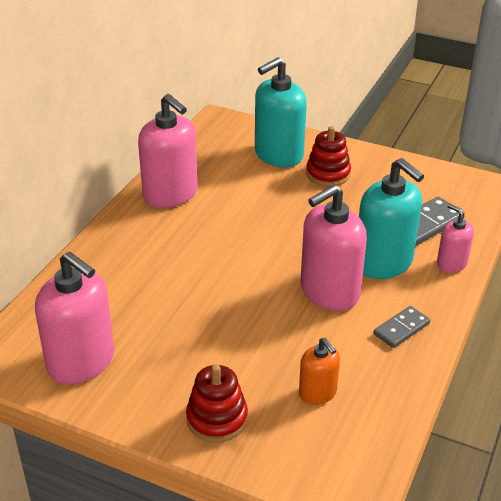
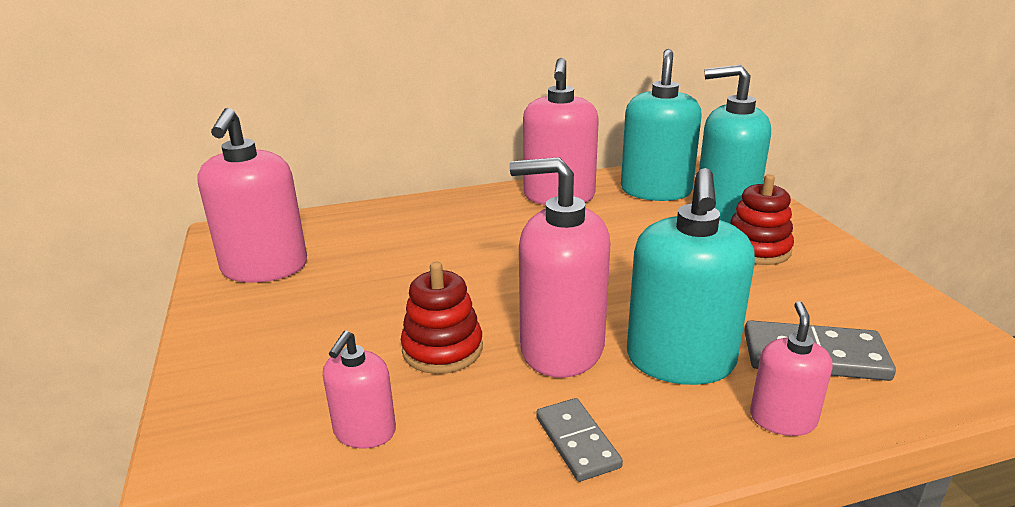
camera: 50 degrees right, 10 degrees down
(217, 419) = (248, 380): red stacking toy -> red stacking toy (442, 349)
(220, 158) = (656, 191): none -> turquoise soap dispenser
(317, 393) = (364, 431): orange soap dispenser -> pink soap dispenser
(401, 329) = (577, 442): grey domino -> grey domino turned 60 degrees clockwise

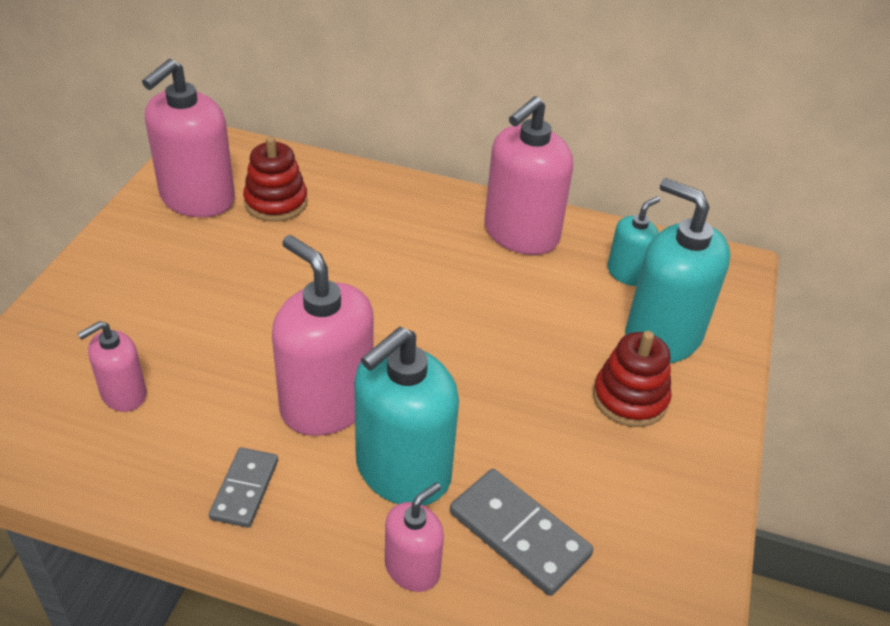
camera: 30 degrees right, 15 degrees up
(442, 349) = (242, 353): red stacking toy -> red stacking toy (276, 202)
(656, 191) = (627, 273): turquoise soap dispenser -> turquoise soap dispenser, size x0.53

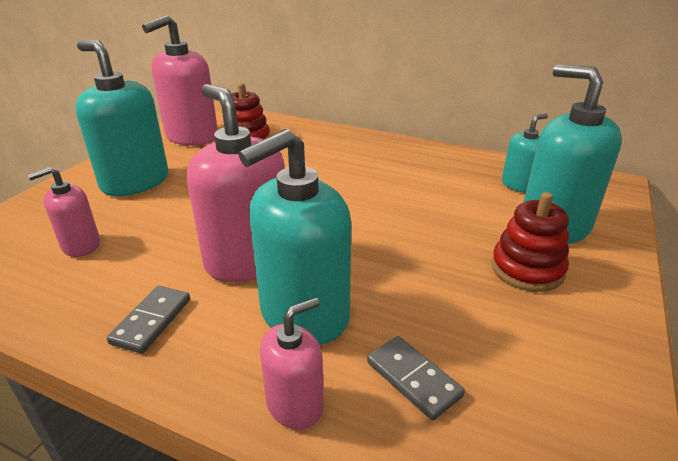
camera: 10 degrees right, 10 degrees down
(150, 288) = (135, 182): none -> turquoise soap dispenser
(519, 534) = (413, 379): grey domino -> grey domino, size x0.65
(521, 234) = (430, 160): pink soap dispenser -> none

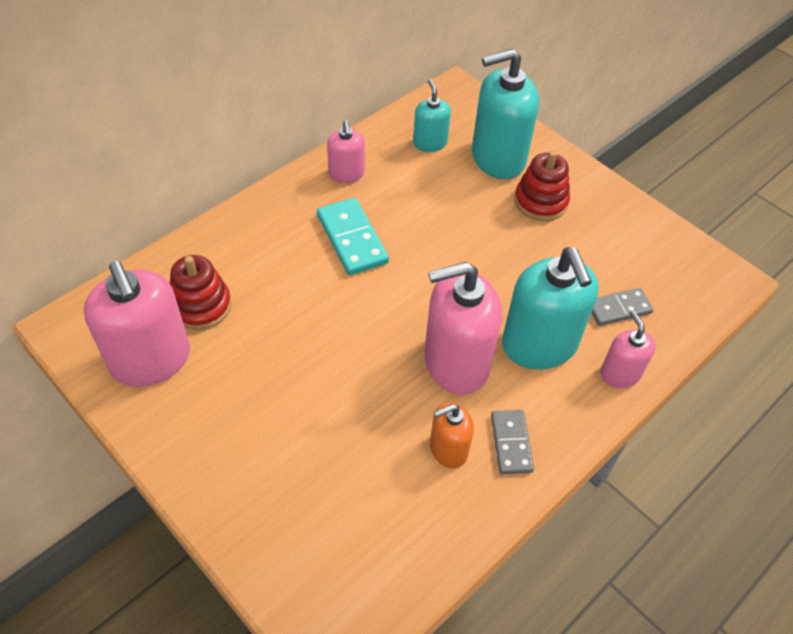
camera: 70 degrees left, 20 degrees up
(81, 245) = (371, 493): pink soap dispenser -> pink soap dispenser (346, 174)
(135, 182) = (251, 435): turquoise soap dispenser -> none
(136, 278) = (448, 449): none -> orange soap dispenser
(151, 321) = (511, 443): grey domino -> grey domino turned 45 degrees clockwise
(359, 176) = (352, 239): none -> turquoise domino

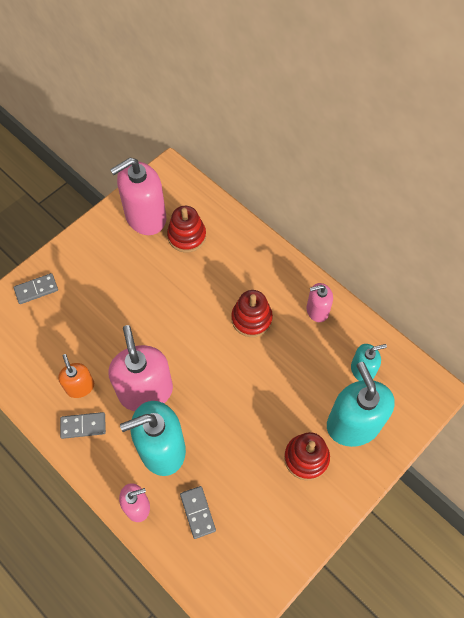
camera: 90 degrees right, 10 degrees up
(264, 526) = (36, 290): none -> grey domino
(352, 239) = (251, 319): turquoise domino -> red stacking toy

